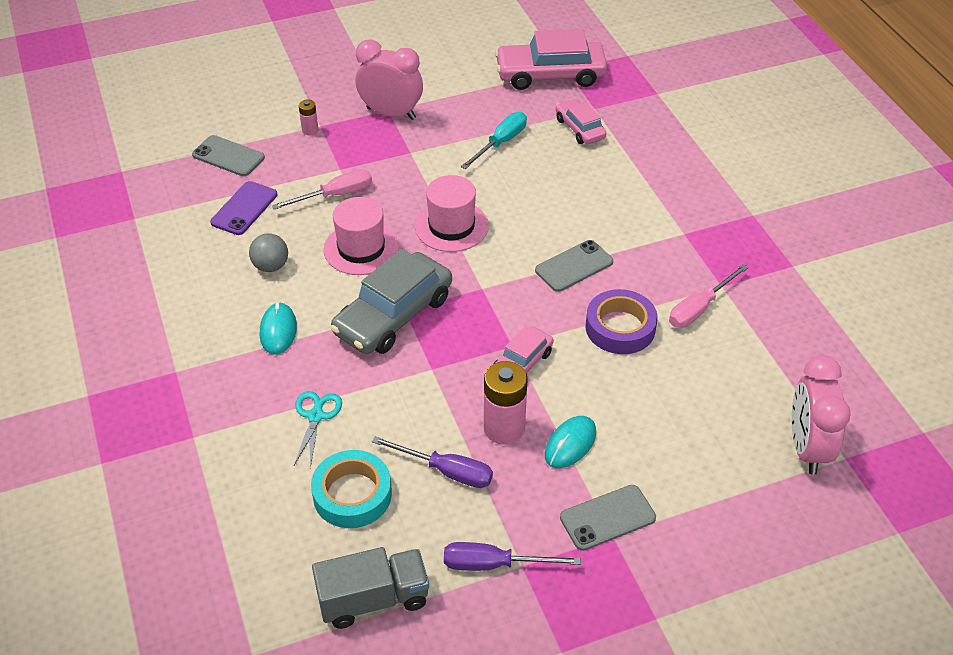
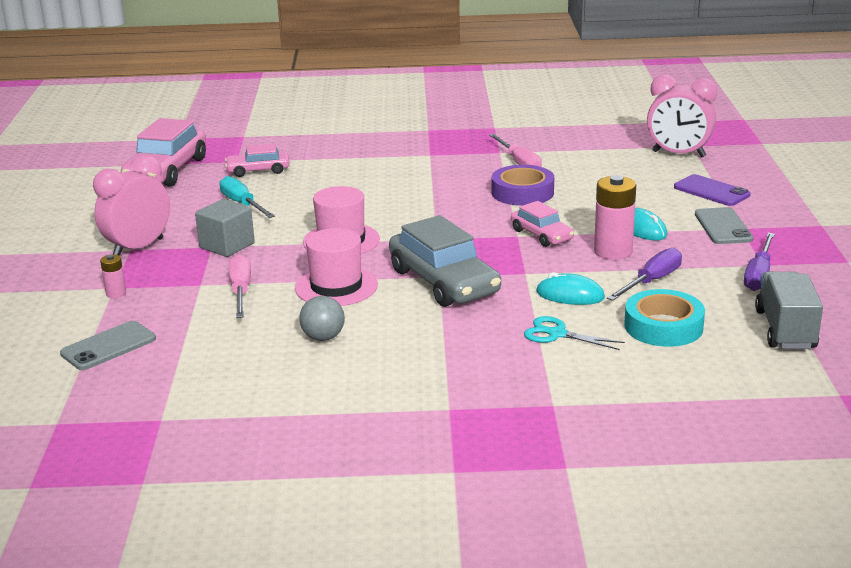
camera: 70 degrees left, 20 degrees down
(244, 208) = (213, 344): purple phone -> purple phone (711, 191)
(278, 331) = (426, 342): turquoise mouse -> turquoise mouse (570, 295)
(415, 160) = (227, 245): none -> grey cube
(574, 266) = (437, 198): grey phone -> none

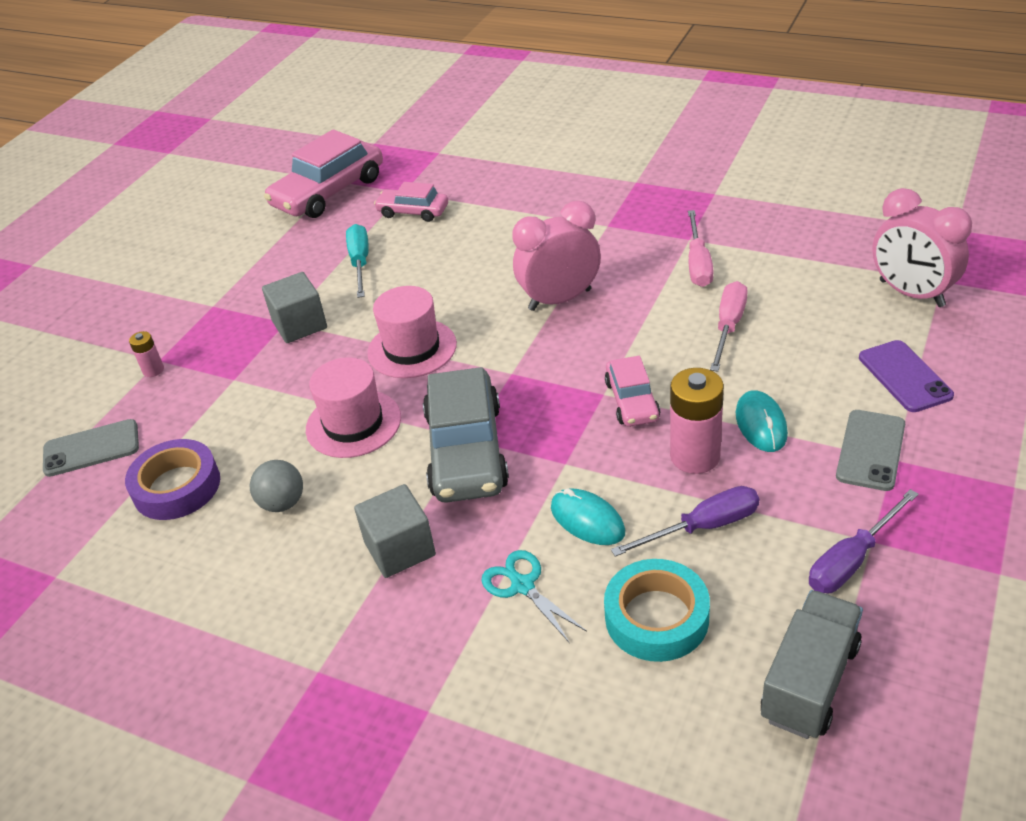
camera: 30 degrees right, 15 degrees up
(138, 248) = (220, 306): pink clock -> pink clock (560, 299)
(241, 291) = (261, 402): pink screwdriver -> pink screwdriver (728, 327)
(446, 338) = (400, 549): none -> grey cube
(522, 192) = (664, 318): purple tape -> purple tape (176, 487)

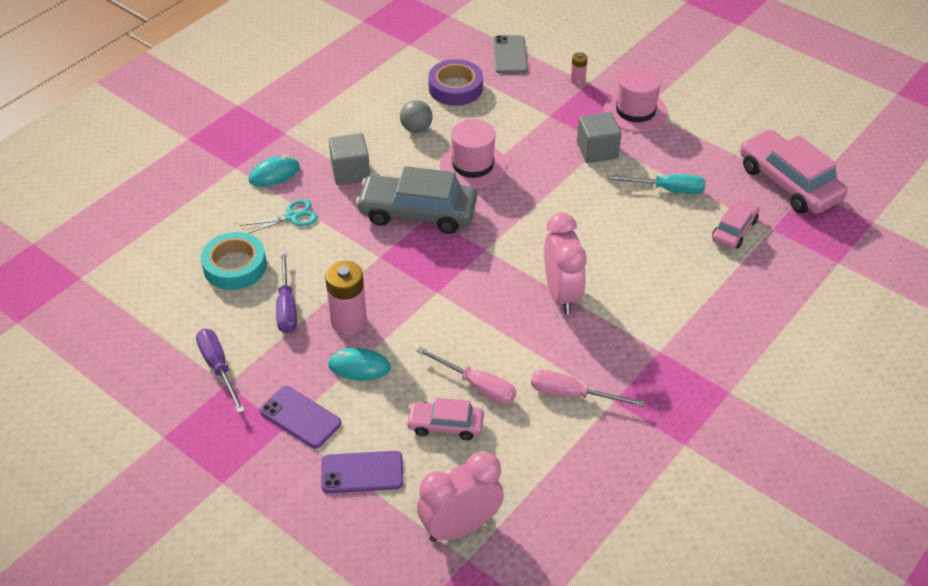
camera: 100 degrees right, 5 degrees up
(412, 348) = (540, 203): pink hat -> pink hat (635, 111)
(587, 520) = (324, 255): turquoise mouse -> turquoise mouse (274, 174)
(632, 401) = (421, 305): pink car -> pink car (445, 425)
(809, 681) = (154, 316): grey truck -> none
(870, 450) = (300, 417): grey phone -> purple phone

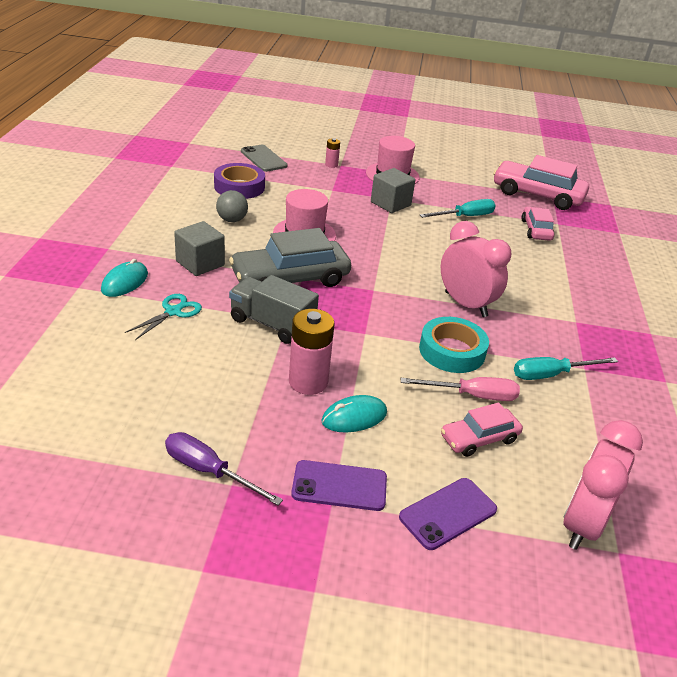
camera: 35 degrees left, 10 degrees down
(235, 266) = (148, 370): turquoise tape -> turquoise tape (452, 351)
(286, 306) = (234, 388): purple screwdriver -> none
(363, 256) = (272, 324): none -> grey truck
(572, 394) = (551, 374): pink screwdriver -> turquoise screwdriver

